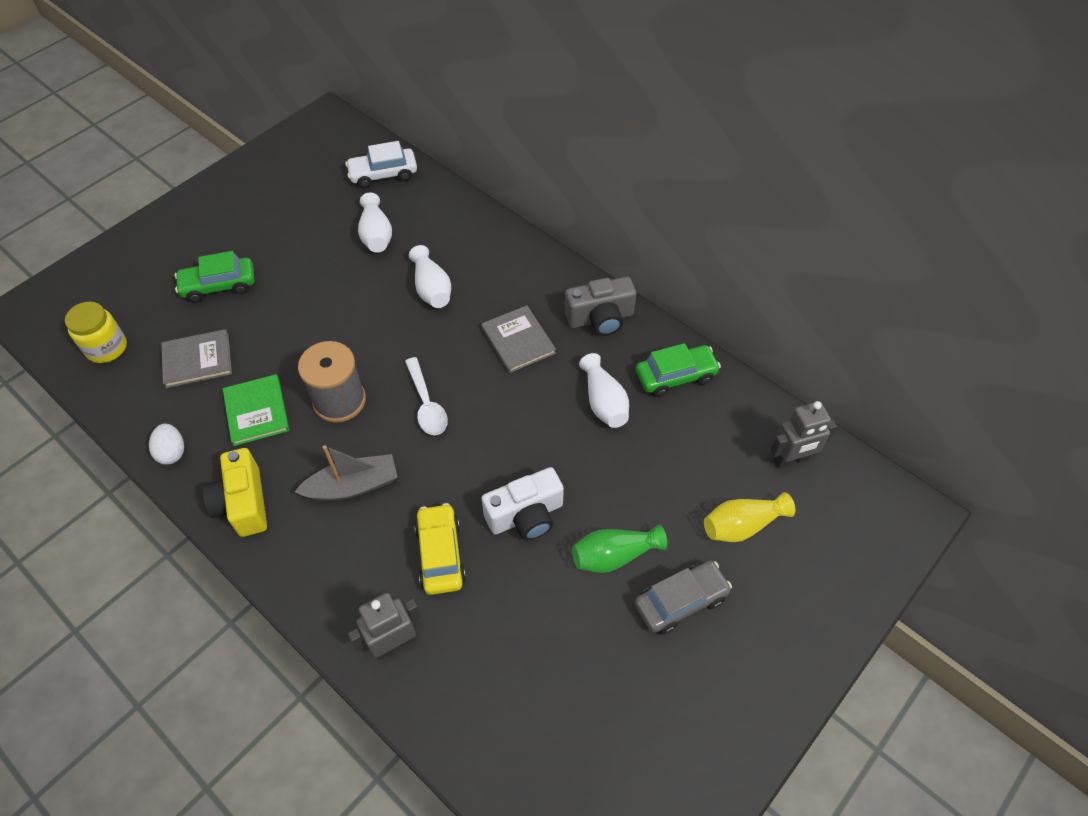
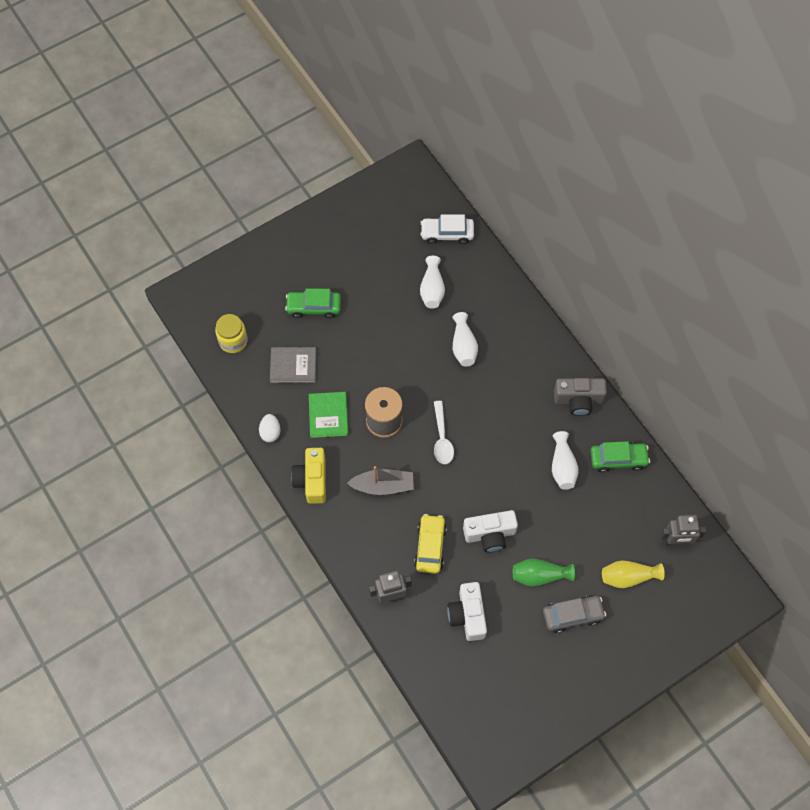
camera: 15 degrees right, 10 degrees up
(518, 341) = (515, 404): grey book -> none
(521, 643) = (467, 615): none -> white camera

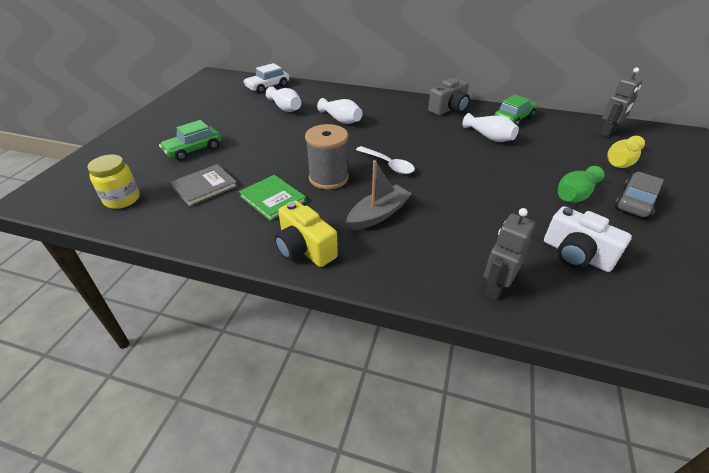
camera: 40 degrees left, 25 degrees down
(270, 432) = (221, 238): white egg -> none
(430, 546) = (473, 229): yellow car -> none
(490, 534) = (504, 194): white camera -> none

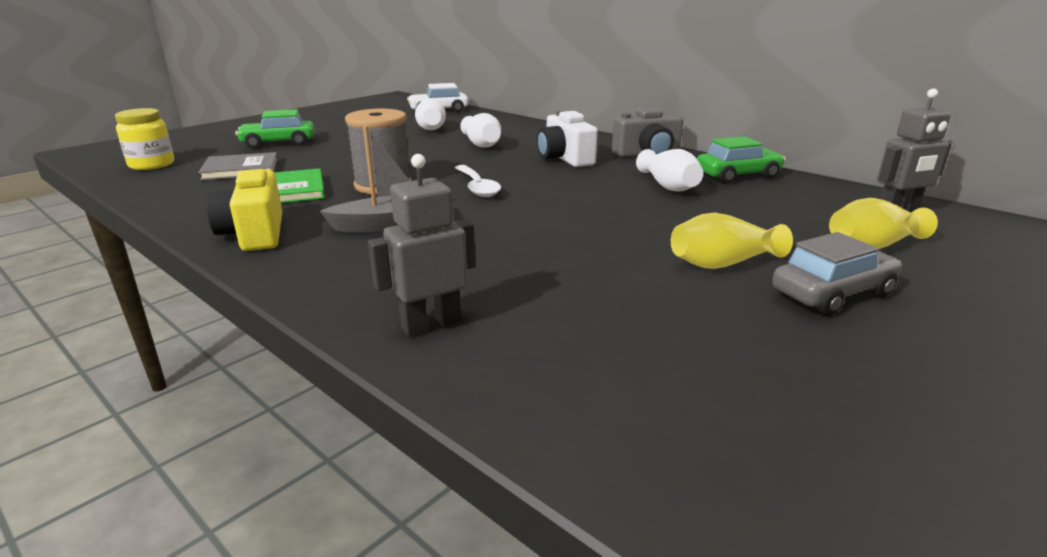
camera: 25 degrees right, 15 degrees down
(575, 195) = (723, 263): green vase -> yellow vase
(576, 254) = (619, 324): white camera -> white camera (564, 158)

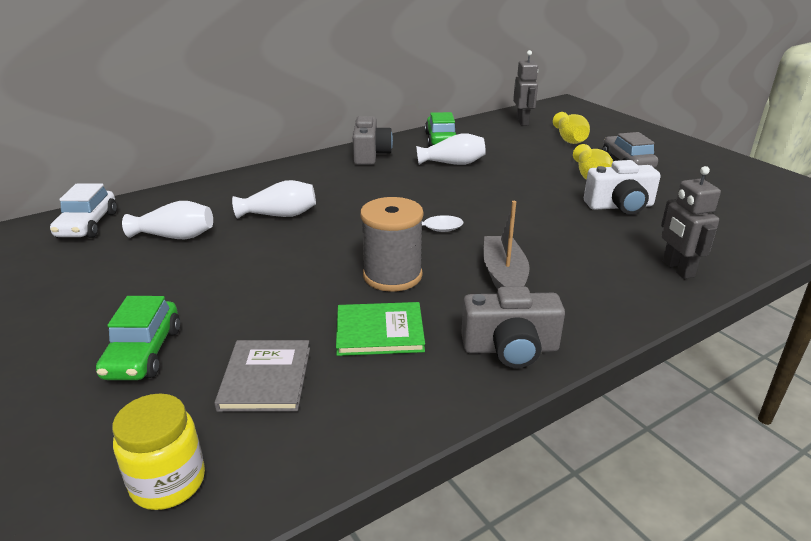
camera: 75 degrees left, 5 degrees up
(254, 233) = (510, 349): yellow camera -> grey camera
(564, 158) = (360, 185): white camera -> white camera (620, 206)

